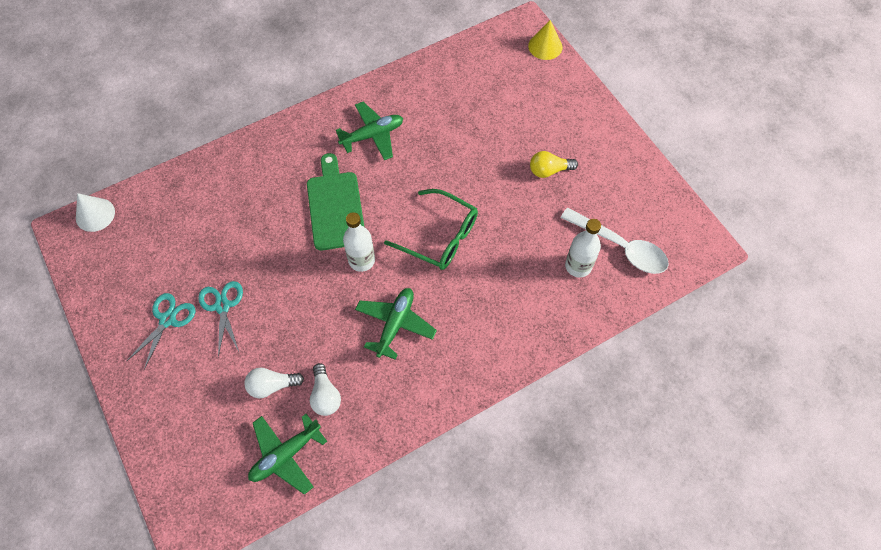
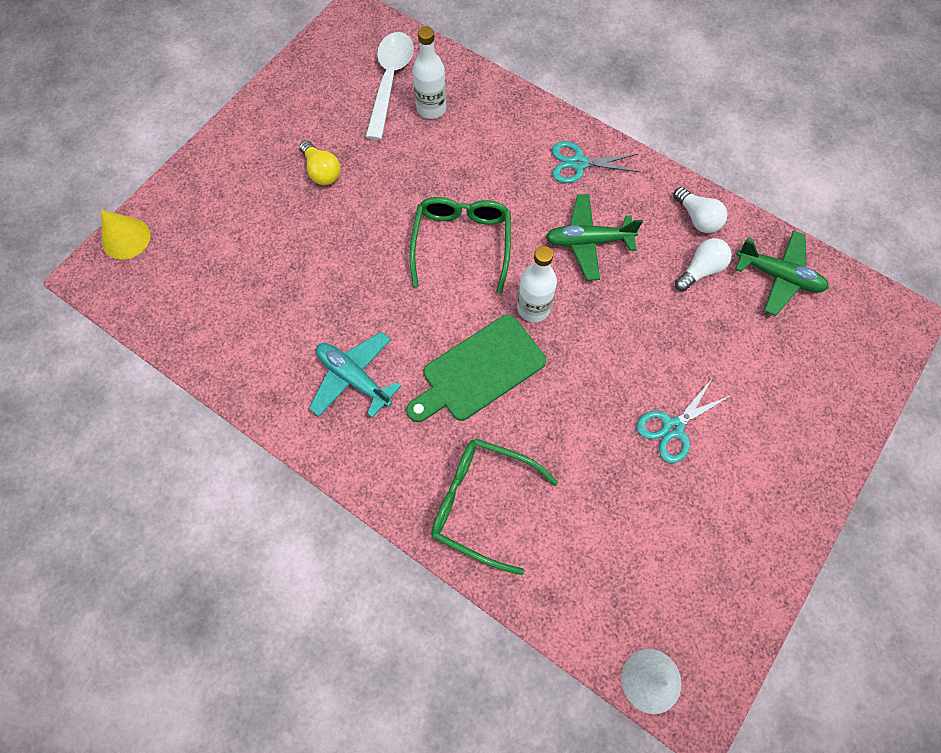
camera: 115 degrees left, 5 degrees up
(167, 319) = (725, 481): turquoise scissors -> turquoise scissors (578, 163)
(249, 172) = (482, 503): none -> green glasses
(272, 385) = (723, 325): white light bulb -> white light bulb (697, 218)
(372, 135) = (354, 378): green plane -> turquoise plane

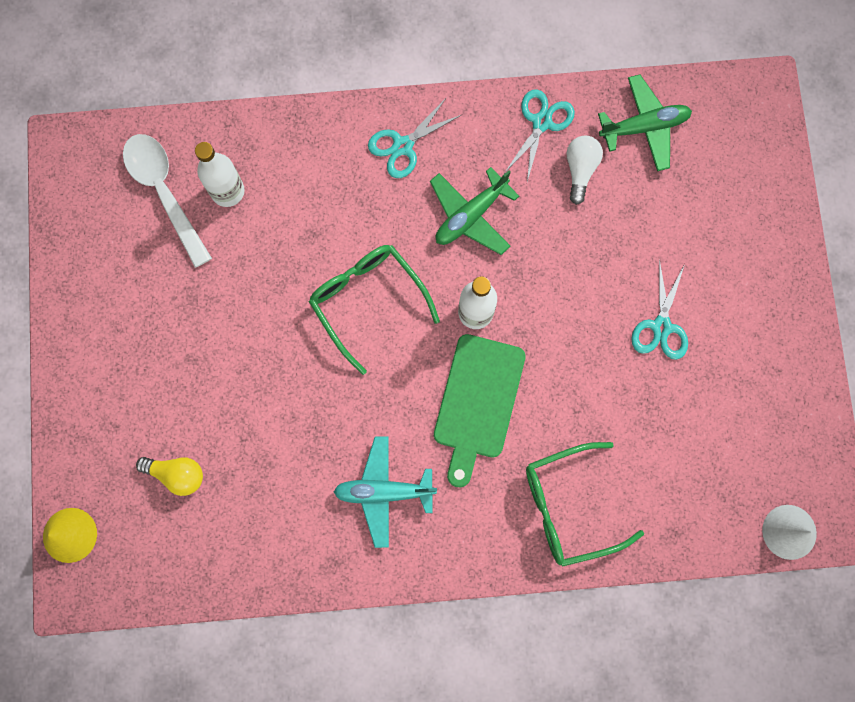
camera: 40 degrees left, 10 degrees up
(322, 171) = (185, 331): yellow light bulb -> yellow light bulb (177, 474)
(697, 218) = (541, 122): white light bulb -> turquoise scissors

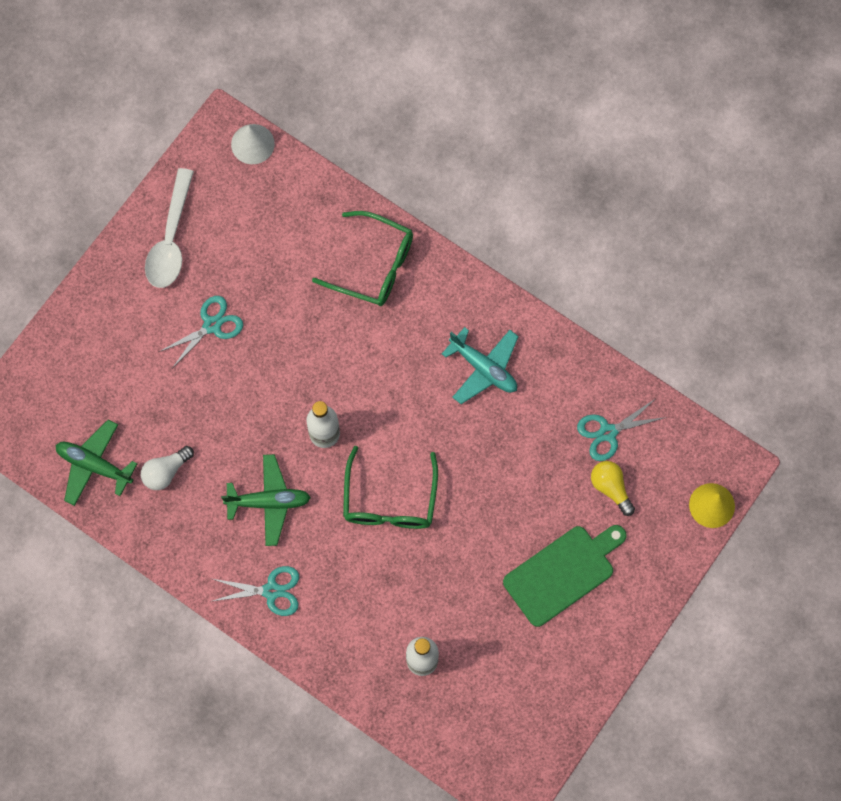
camera: 140 degrees left, 5 degrees down
(164, 193) = (467, 696): white spoon -> white spoon (171, 239)
(477, 402) = (374, 375): green cutting board -> green cutting board (562, 573)
(541, 122) = (160, 527): turquoise scissors -> turquoise scissors (608, 432)

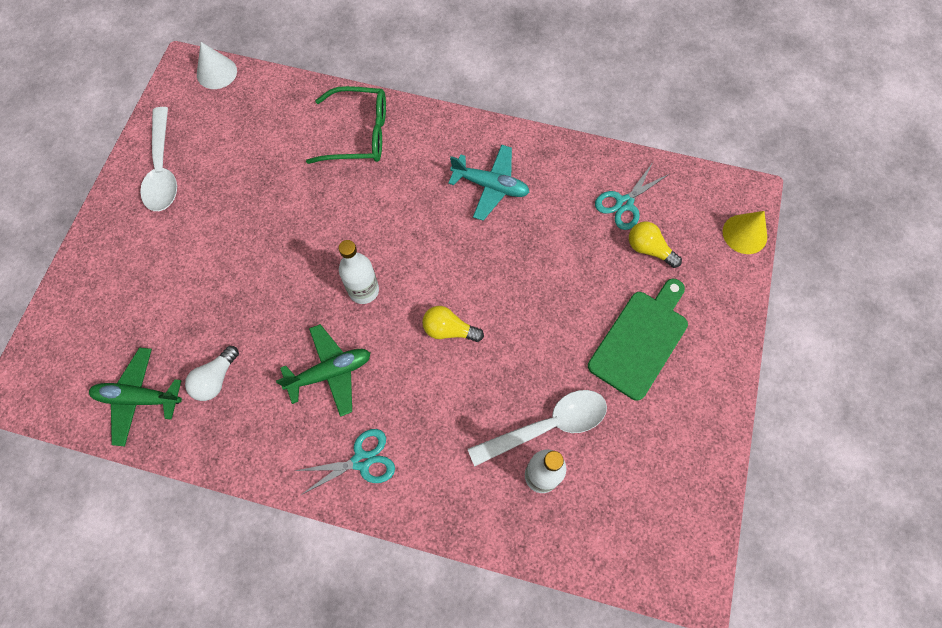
camera: 20 degrees left, 5 degrees down
(212, 325) = (223, 230): turquoise scissors -> none
(390, 500) = (449, 330): green glasses -> yellow light bulb
(444, 619) = (547, 426): none -> white spoon

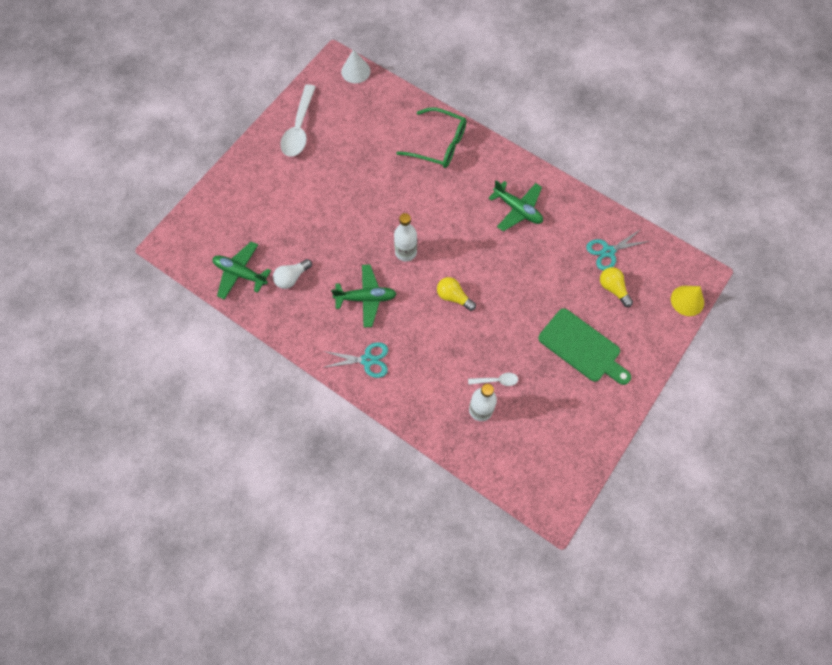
camera: 20 degrees right, 0 degrees up
(490, 186) = (517, 209): turquoise plane -> green plane
(547, 426) = (496, 380): white spoon -> white spoon, size x0.49
(640, 340) = (582, 347): green cutting board -> green cutting board turned 75 degrees clockwise

